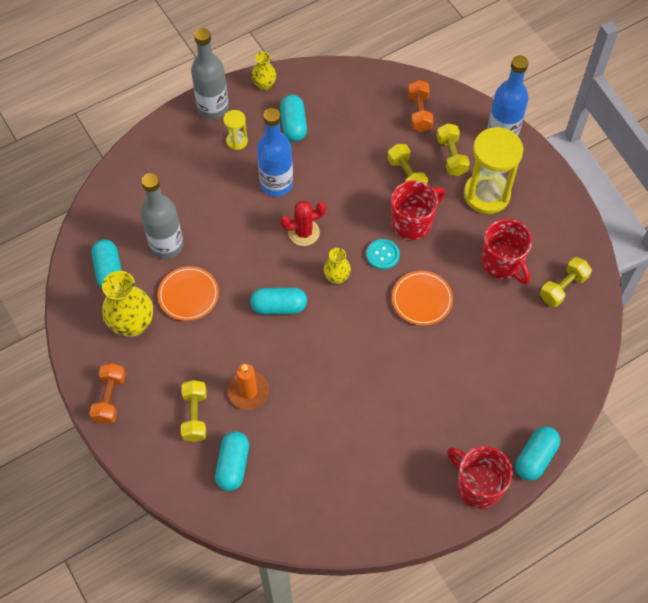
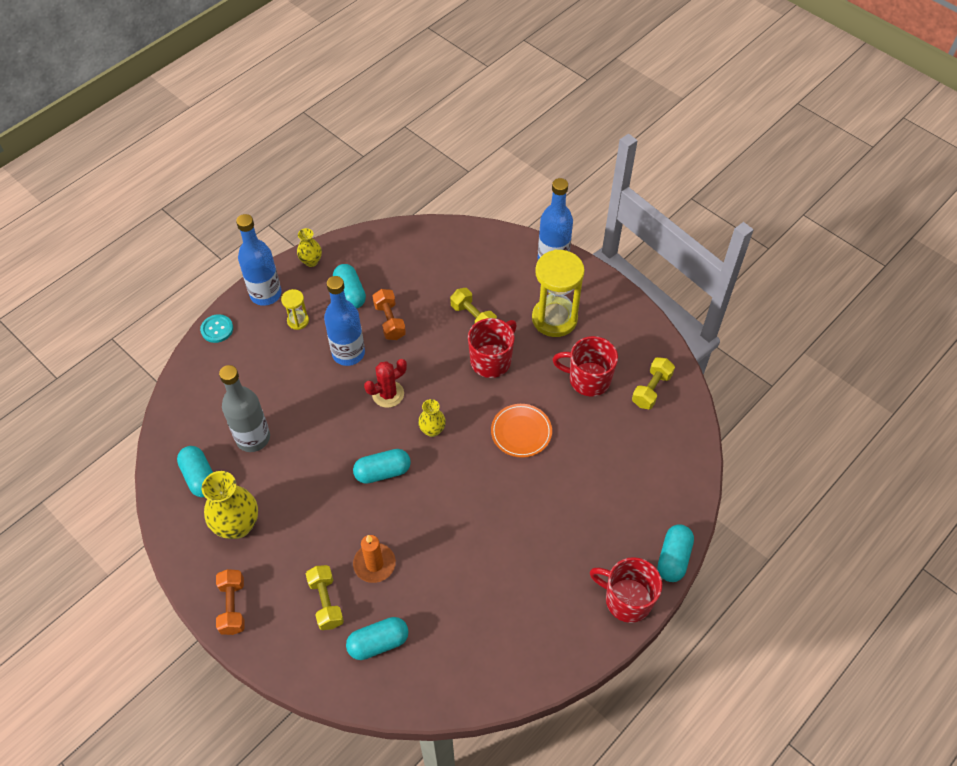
camera: 15 degrees left, 5 degrees down
(188, 295) = (288, 482): orange plate -> none
(213, 108) = (266, 294): grey bottle -> blue bottle
(233, 465) = (378, 643): turquoise capsule -> turquoise capsule turned 75 degrees clockwise
(382, 255) = (471, 398): turquoise button -> turquoise button (217, 329)
(419, 113) = (469, 256): orange dumbbell -> orange dumbbell (390, 321)
(451, 156) = (511, 290): yellow dumbbell -> none
(502, 263) = (588, 379): red mug -> red mug turned 150 degrees clockwise

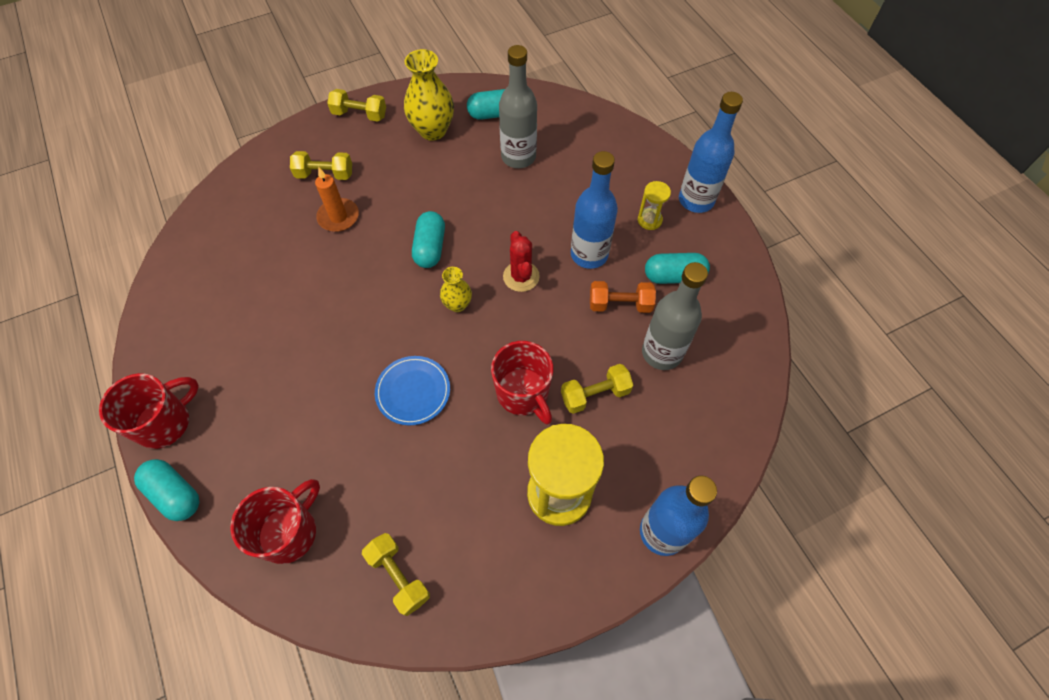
camera: 110 degrees right, 5 degrees up
(217, 329) = (661, 153): turquoise button -> none
(232, 606) = (359, 114): orange dumbbell -> yellow dumbbell
(311, 261) = (733, 250): yellow vase -> none
(378, 643) = (265, 201): turquoise capsule -> none
(422, 286) = (661, 353): none -> grey bottle
(521, 432) = (413, 391): orange plate -> blue plate
(588, 379) = (449, 498): red mug -> red mug (289, 532)

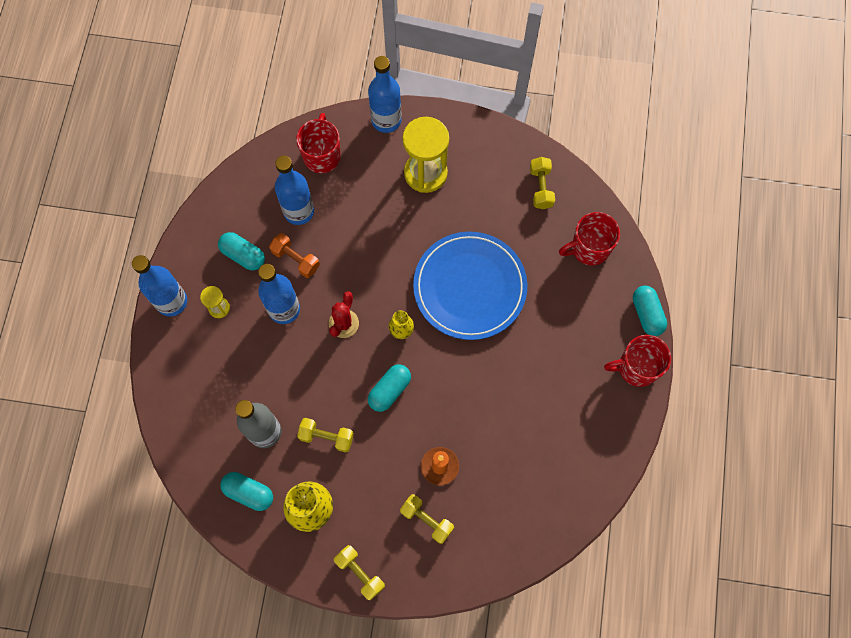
camera: 145 degrees left, 10 degrees up
(413, 391) = (469, 287): blue plate -> blue plate, size x2.02
(523, 394) = (403, 241): red mug -> red mug (322, 155)
(595, 395) = (361, 213): yellow dumbbell -> yellow dumbbell (326, 437)
(661, 353) = (299, 211): grey bottle -> blue bottle

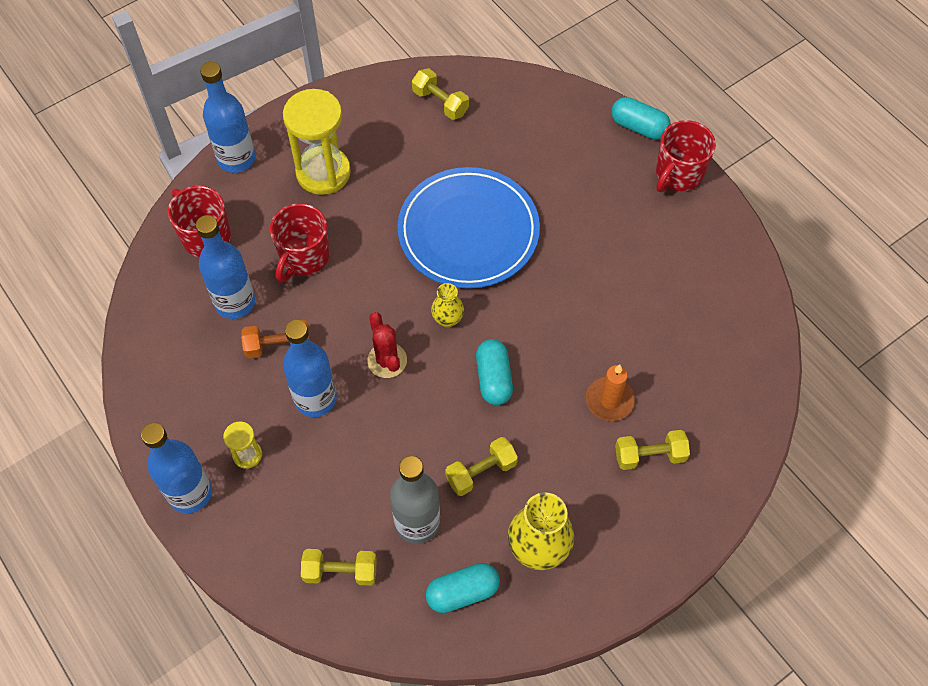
camera: 45 degrees left, 10 degrees down
(243, 255) = (220, 387): turquoise capsule -> none
(360, 573) = (644, 559): yellow dumbbell -> yellow dumbbell (340, 572)
(589, 248) = (535, 116): red mug -> red mug (304, 257)

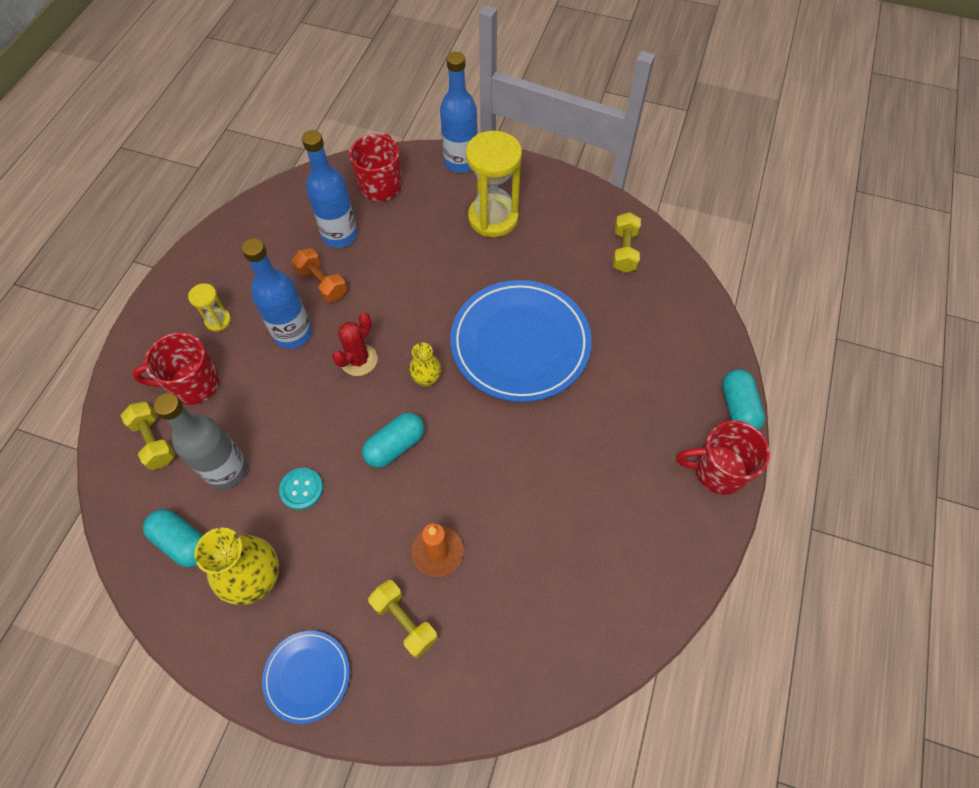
camera: 55 degrees right, 0 degrees up
(190, 493) = (166, 306): blue bottle -> none
(304, 257) = (409, 252): red mug -> red mug (193, 384)
(481, 472) = (301, 489): yellow dumbbell -> turquoise button
(647, 550) = (307, 676): none -> blue plate

